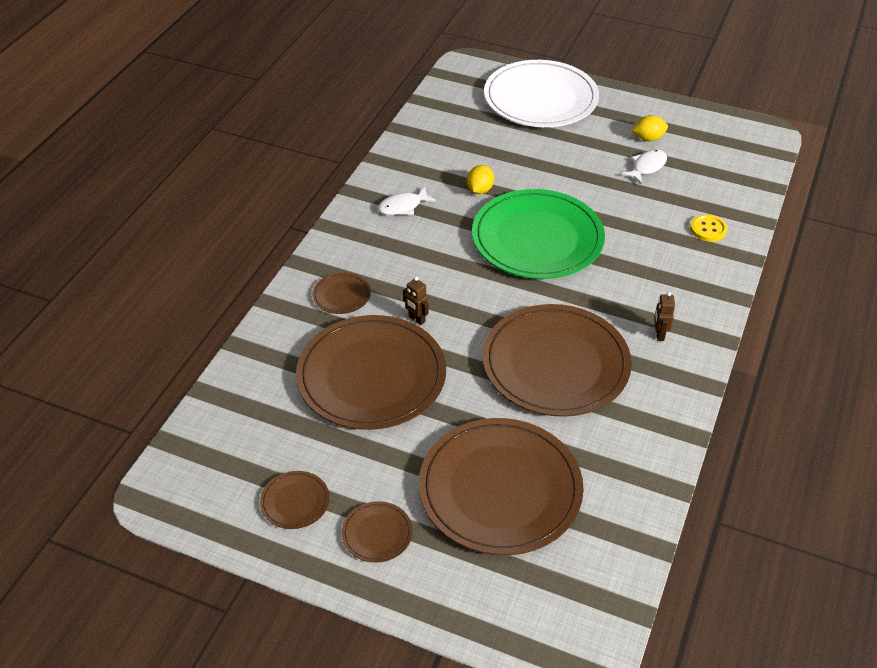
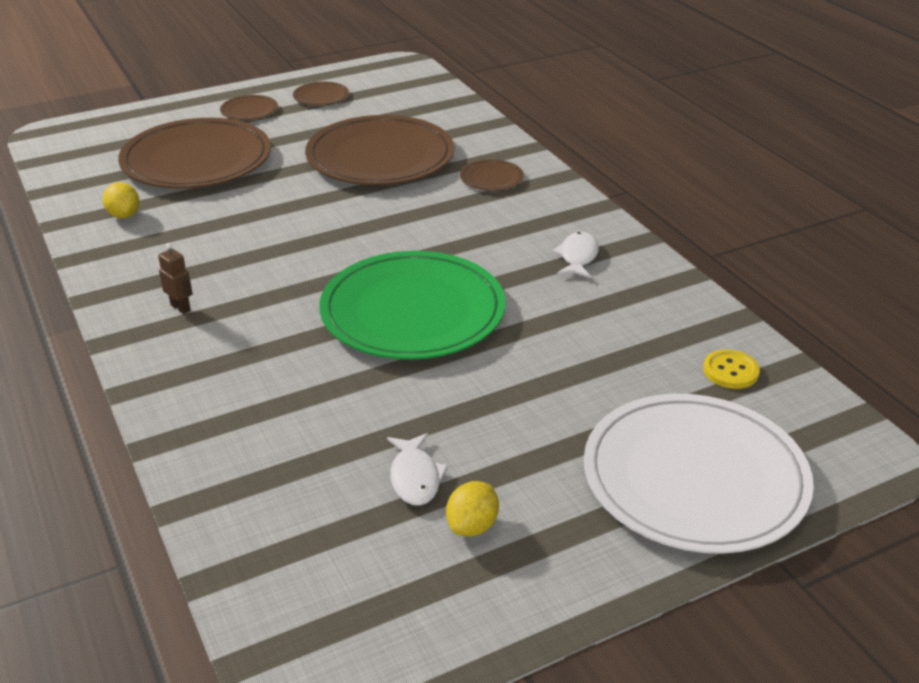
camera: 130 degrees right, 10 degrees down
(416, 319) = (409, 198): brown robot -> none
(479, 190) = (544, 316): yellow lemon -> yellow lemon (124, 215)
(555, 364) = (251, 236): brown plate -> none
(708, 229) = (240, 446): yellow button -> yellow button (730, 371)

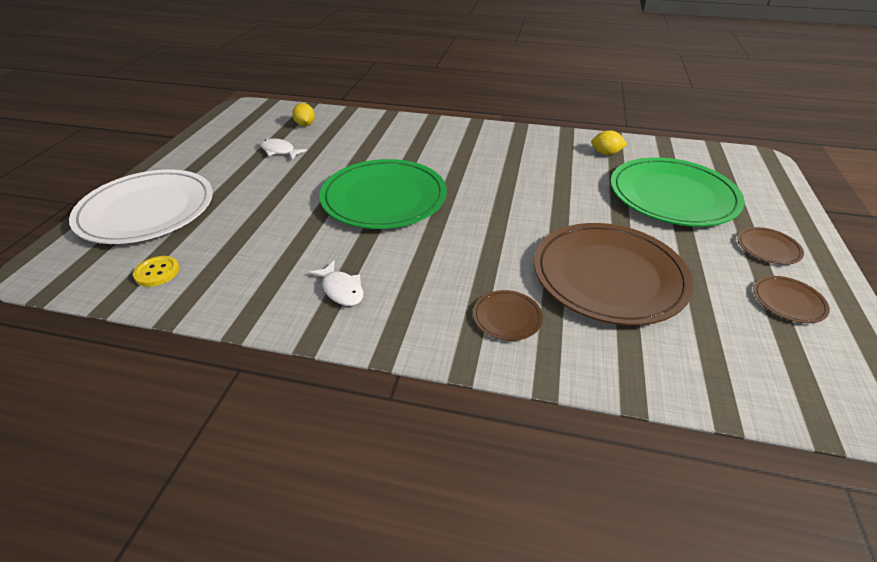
camera: 130 degrees right, 5 degrees up
(181, 307) = (481, 142): brown robot -> none
(196, 160) = (672, 196): brown plate -> green plate
(472, 526) = (237, 151): yellow lemon -> yellow lemon (305, 125)

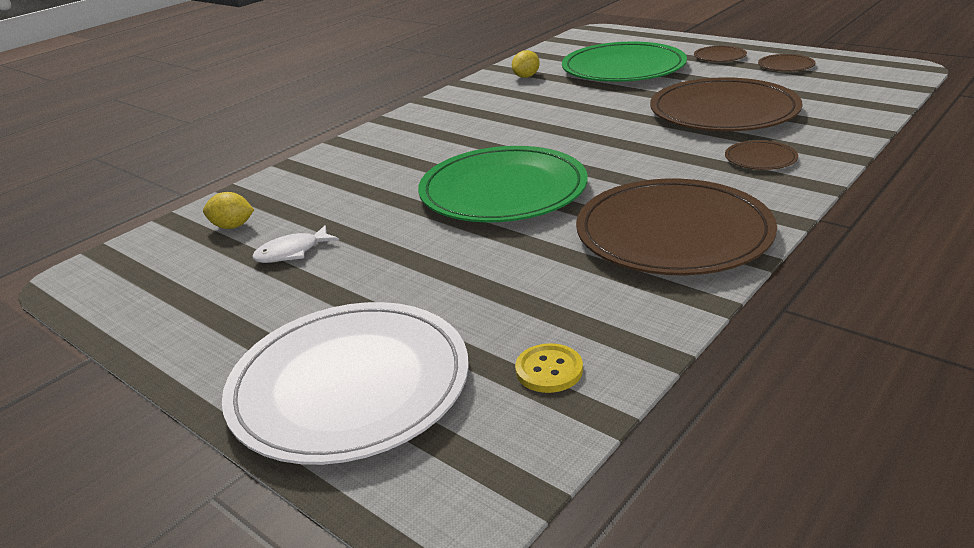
camera: 60 degrees left, 10 degrees down
(341, 289) = (673, 233): white fish -> brown plate

